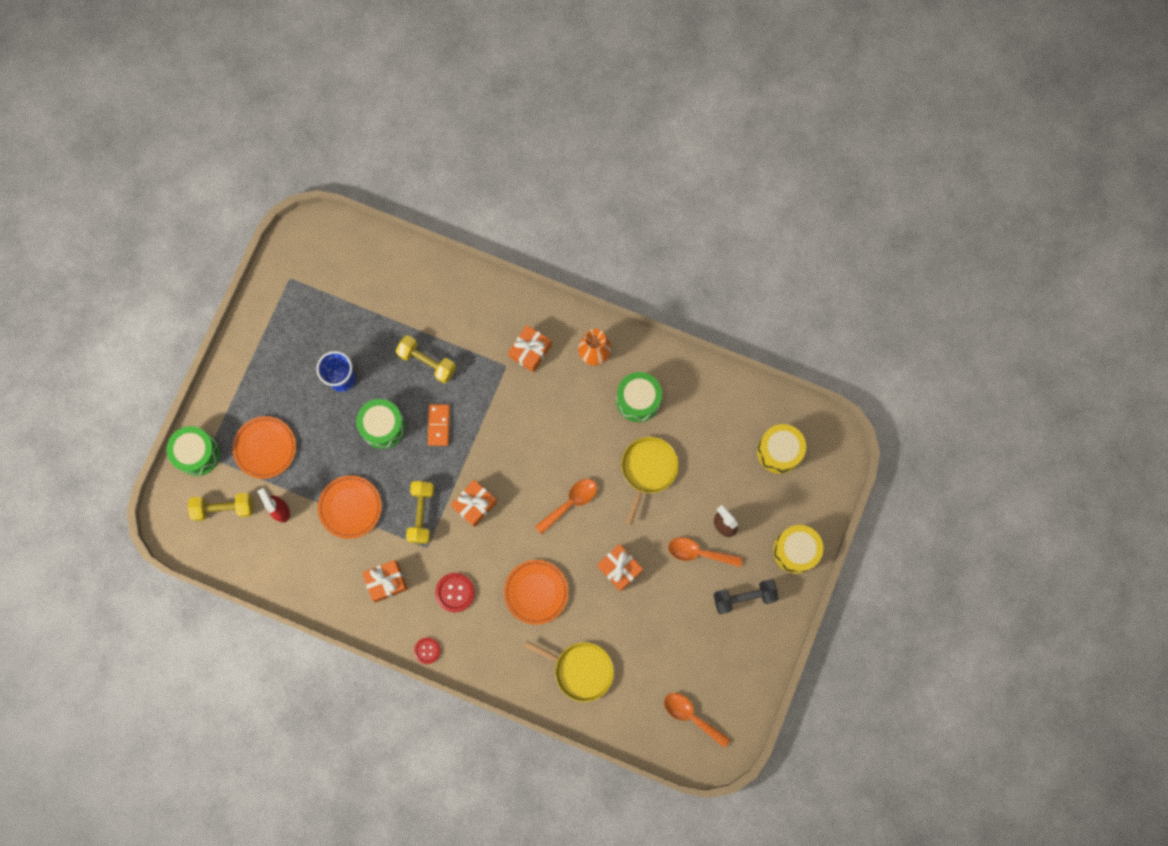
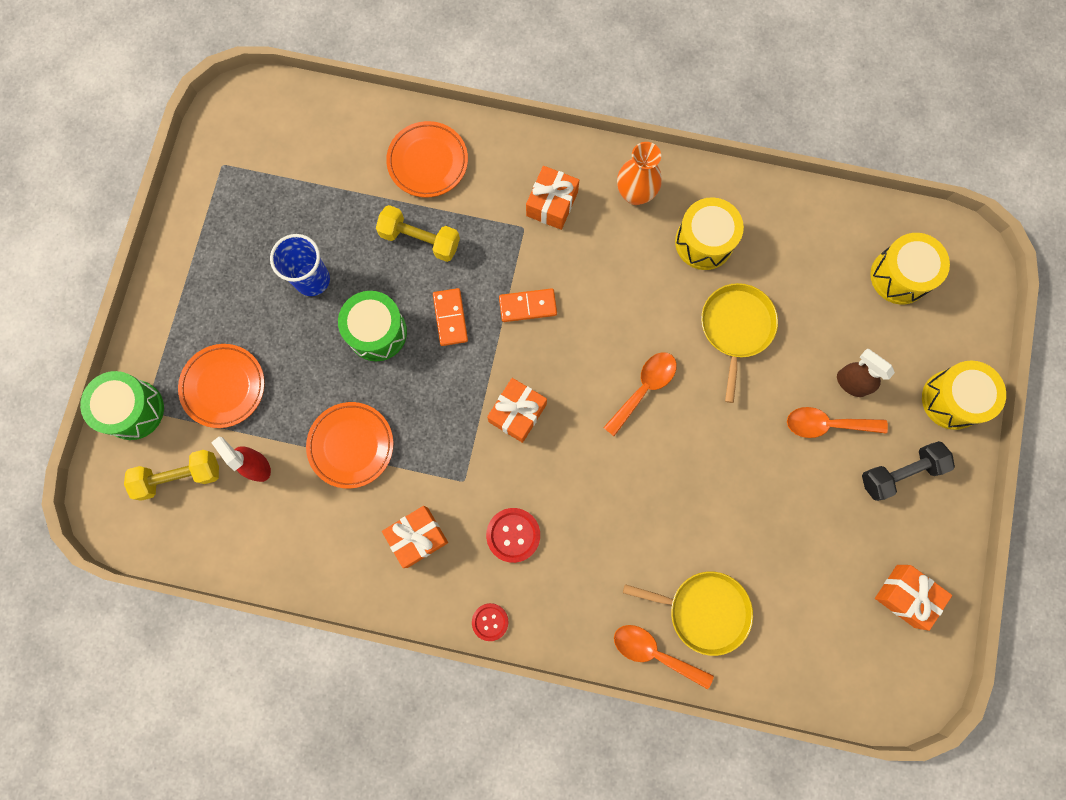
camera: 10 degrees left, 0 degrees up
(421, 514) = (448, 437): yellow dumbbell -> none
(497, 426) = (527, 306): none -> orange domino
(536, 592) = (622, 515): orange plate -> orange plate (428, 162)
(619, 568) = (727, 464): orange gift -> orange gift (905, 596)
(638, 400) = (704, 242): green drum -> yellow drum
(691, 716) = (867, 647): orange spoon -> orange spoon (654, 653)

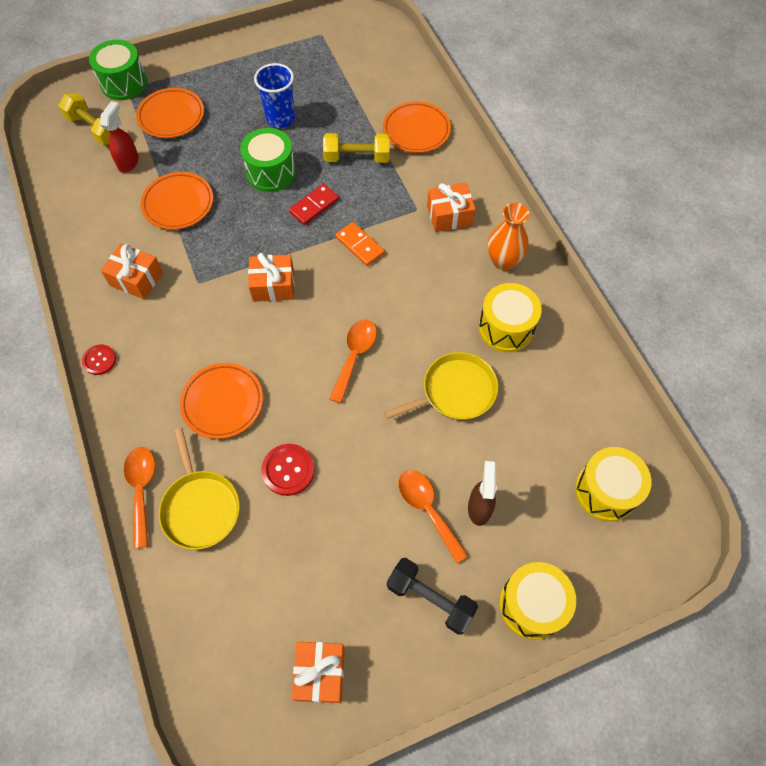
camera: 55 degrees right, 15 degrees down
(420, 239) = (357, 157): yellow dumbbell -> yellow dumbbell turned 75 degrees counterclockwise
(450, 318) = (314, 206): orange domino -> red domino
(513, 535) = (177, 336): red button -> red button (288, 470)
(613, 533) = (222, 402): none -> orange plate
(644, 388) = (355, 356): orange spoon -> orange spoon turned 75 degrees counterclockwise

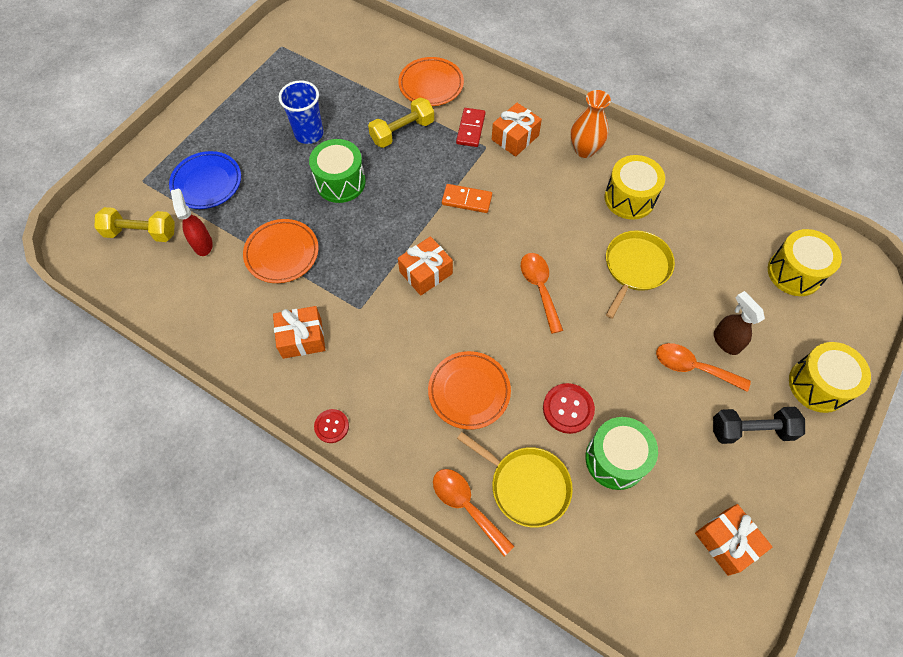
camera: 35 degrees left, 0 degrees up
(124, 83) = (133, 177): green drum -> green drum (615, 459)
(171, 116) = (207, 183): orange plate -> blue plate
(314, 206) = (401, 189): red domino -> red domino (470, 129)

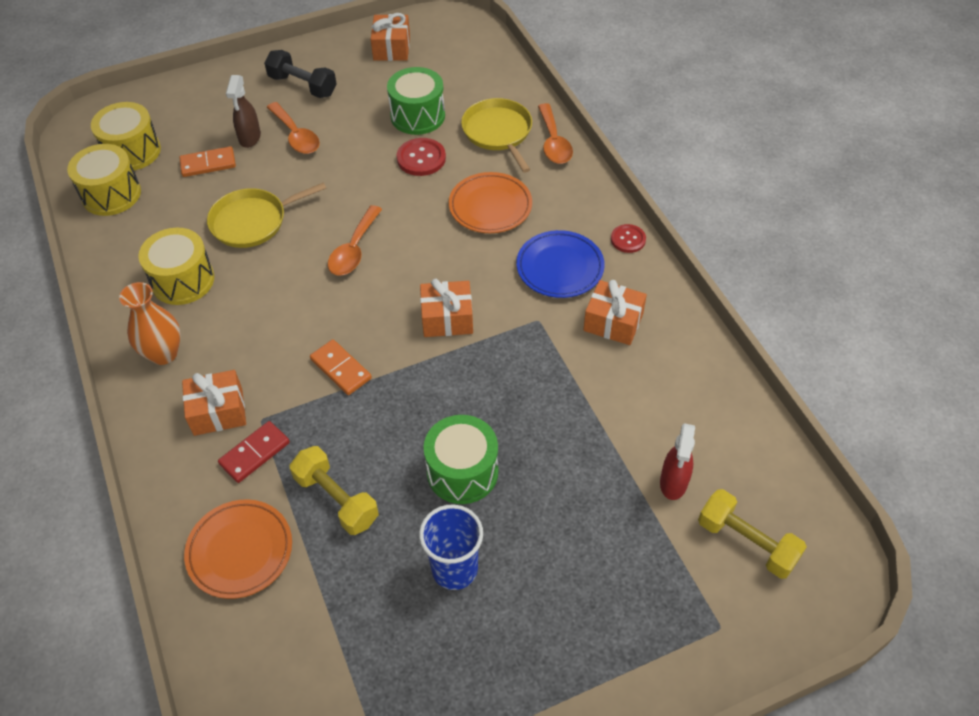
camera: 145 degrees left, 10 degrees down
(207, 183) = (631, 570): blue plate -> blue plate (560, 268)
(282, 253) = (585, 420): orange plate -> none
(402, 131) = (336, 499): yellow dumbbell -> yellow dumbbell turned 45 degrees clockwise
(726, 296) = (208, 164): none -> orange domino
(818, 385) = (222, 84): yellow drum -> yellow drum (111, 194)

